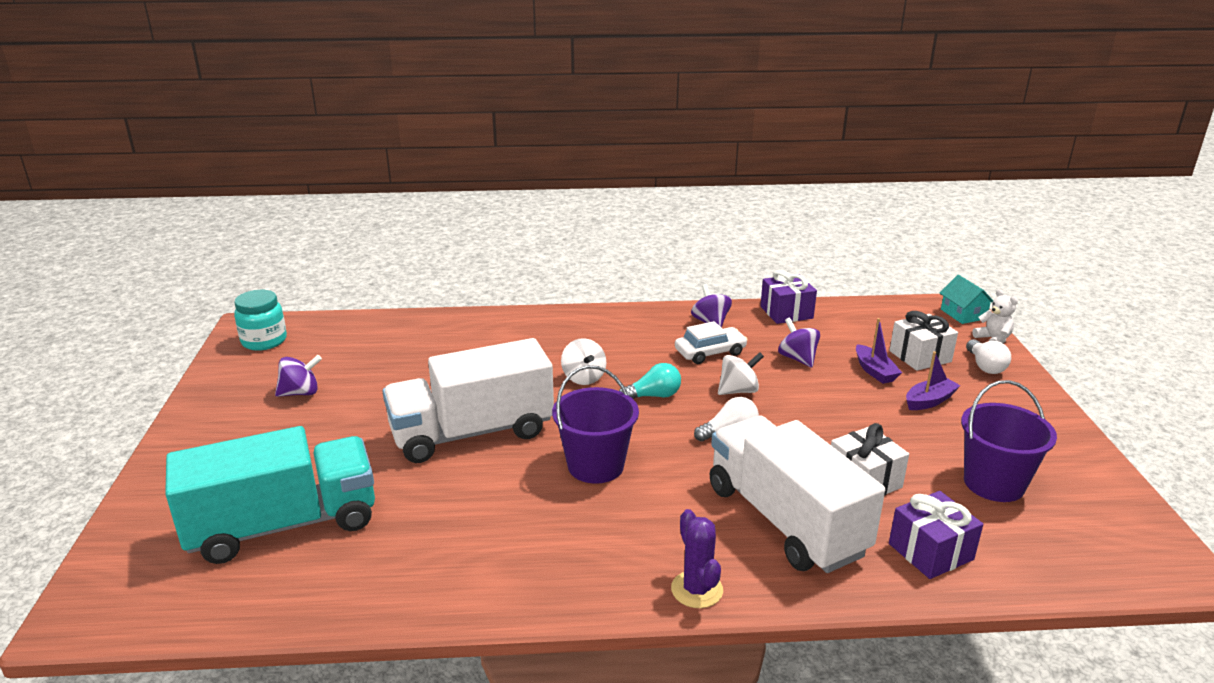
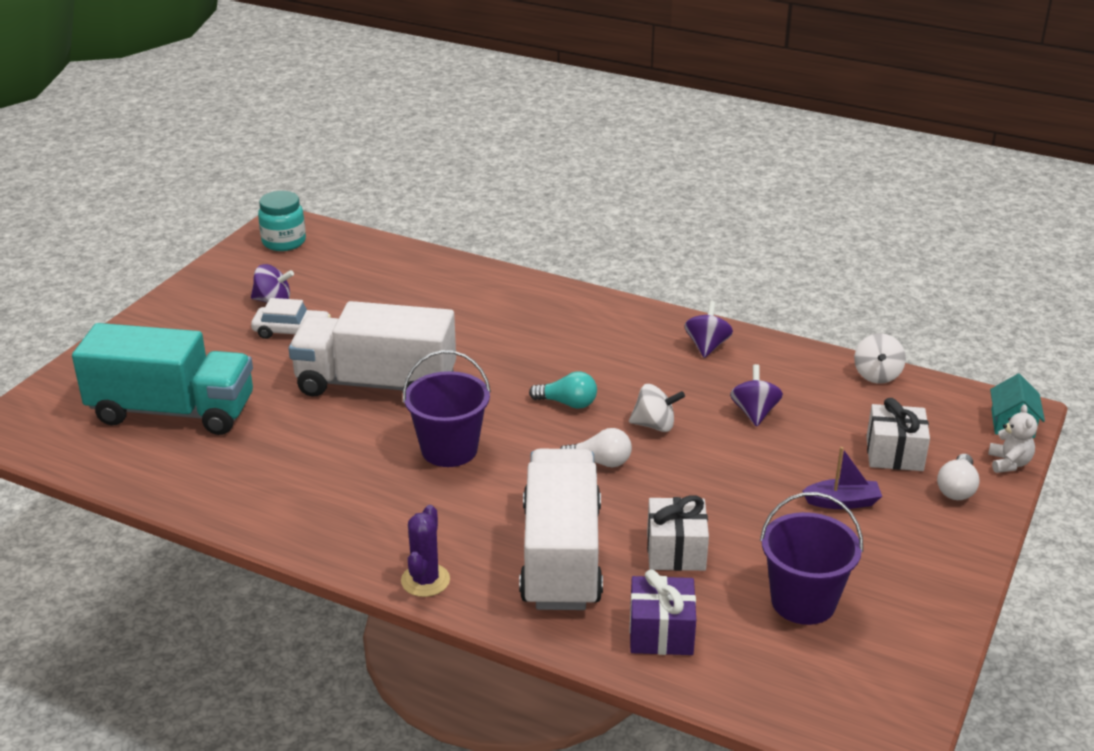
camera: 30 degrees right, 5 degrees up
(583, 378) = (521, 364): white spinning top -> white spinning top (877, 375)
(710, 352) = (671, 377): white car -> white car (292, 331)
(786, 312) = (803, 359): purple gift -> none
(874, 371) = (821, 452): purple boat -> none

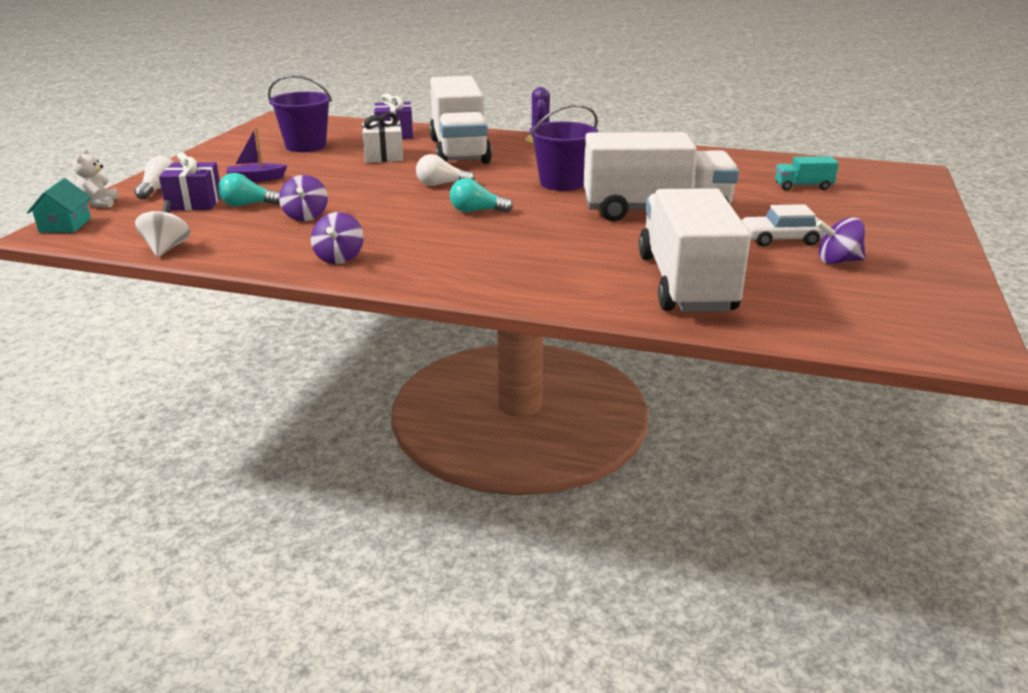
camera: 170 degrees right, 5 degrees down
(172, 411) = (803, 187): turquoise truck -> turquoise truck, size x0.41
(284, 242) = (928, 325): turquoise jar -> none
(420, 291) = (685, 283): none -> white truck
(655, 425) = (397, 204): white spinning top -> none
(828, 442) = (247, 205): none -> turquoise light bulb
(894, 454) = (194, 202): white gift -> purple gift

